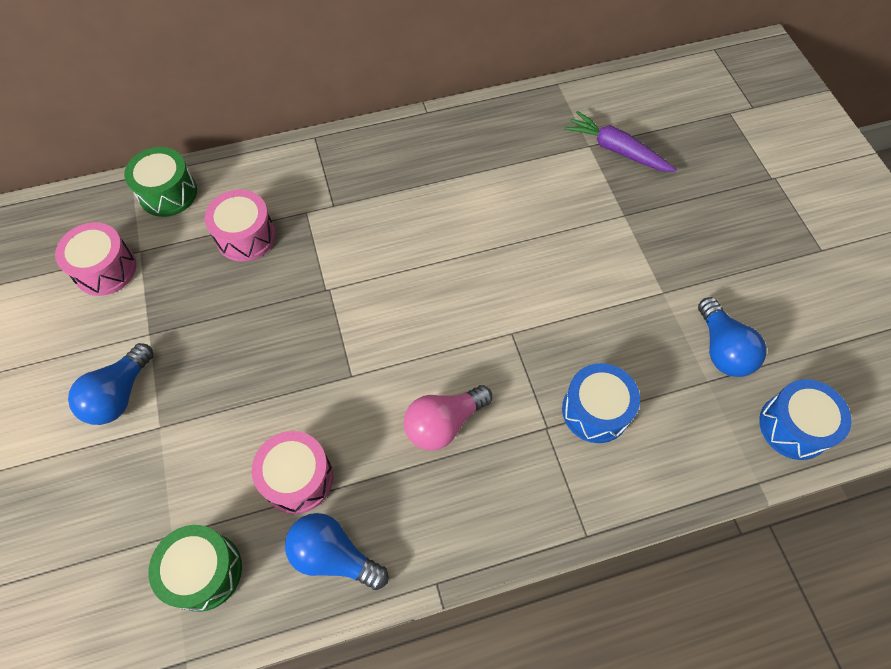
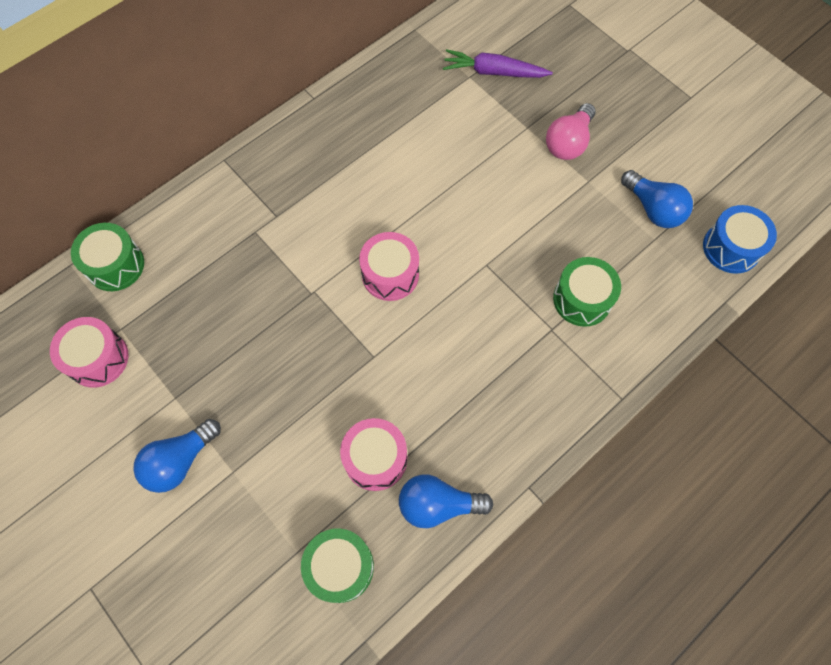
camera: 25 degrees left, 5 degrees up
(119, 395) = (180, 461): blue light bulb -> blue light bulb turned 45 degrees clockwise
(246, 236) = (212, 275): pink drum -> pink drum (390, 274)
(443, 423) = (470, 362): pink light bulb -> pink light bulb (568, 142)
(595, 410) = (582, 299): blue drum -> green drum

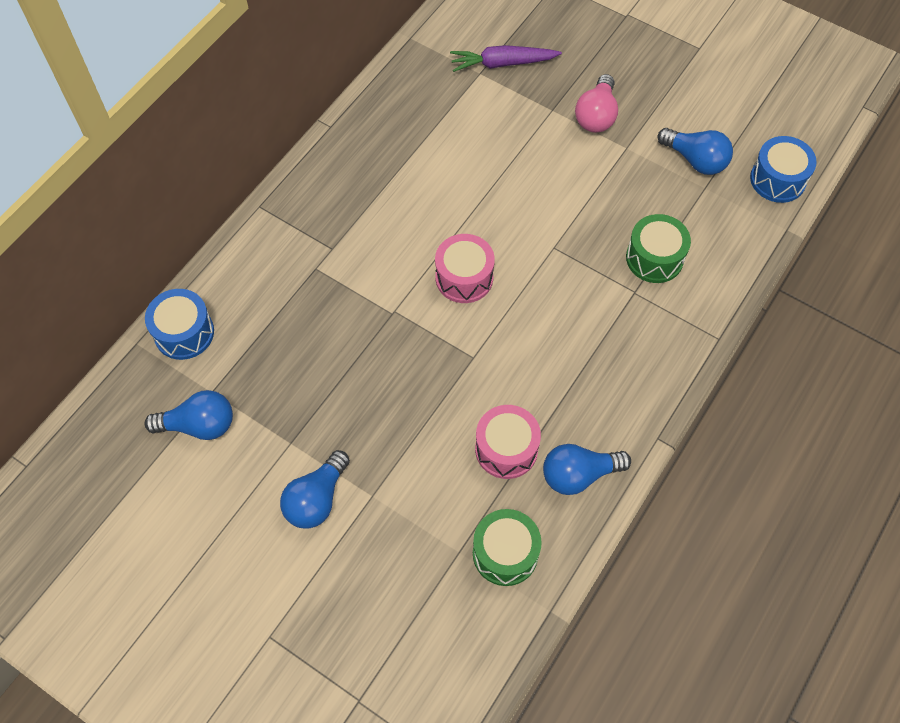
camera: 15 degrees left, 5 degrees down
(98, 358) = (199, 425): pink drum -> blue light bulb
(115, 265) = (184, 333): green drum -> blue drum

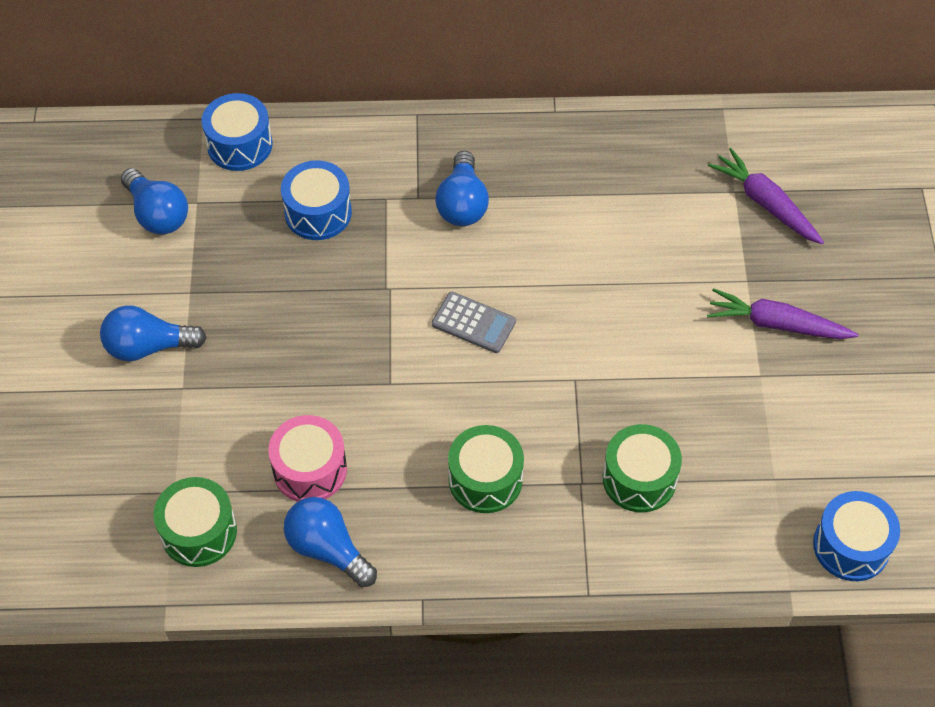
camera: 55 degrees right, 5 degrees down
(291, 317) = (318, 212): none -> blue drum
(464, 278) = (473, 323): pink drum -> grey calculator
(592, 345) = (485, 479): none -> green drum
(596, 115) = (776, 324): pink light bulb -> purple carrot
(695, 160) = (803, 449): blue light bulb -> blue light bulb (462, 203)

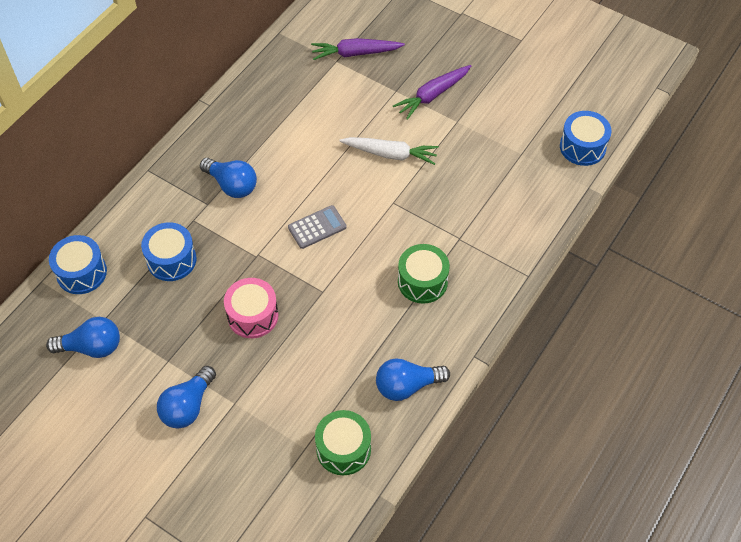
camera: 55 degrees left, 0 degrees up
(310, 469) = (347, 365): pink drum -> pink drum (253, 315)
(639, 479) = (477, 211): green drum -> none
(644, 333) = (390, 154): none -> white carrot

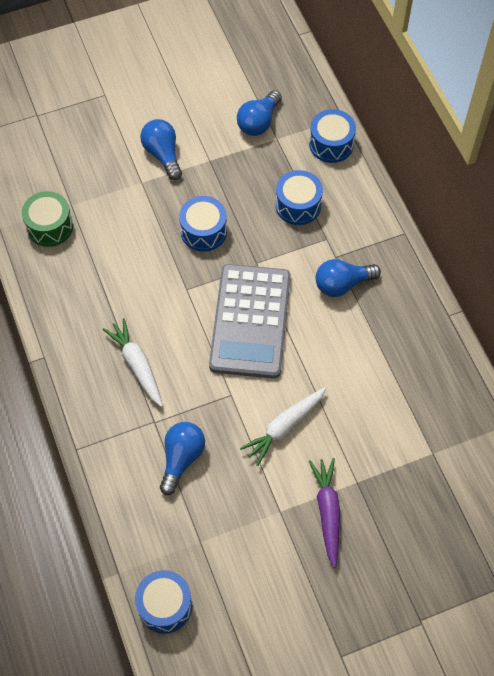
camera: 125 degrees right, 5 degrees up
(253, 315) = (203, 231): pink drum -> blue drum
(317, 227) = (250, 321): grey calculator -> grey calculator, size x2.29
(355, 53) = (431, 477): purple carrot -> none
(407, 386) = (60, 296): blue light bulb -> blue light bulb (181, 459)
(422, 281) = (137, 365): green drum -> white carrot

